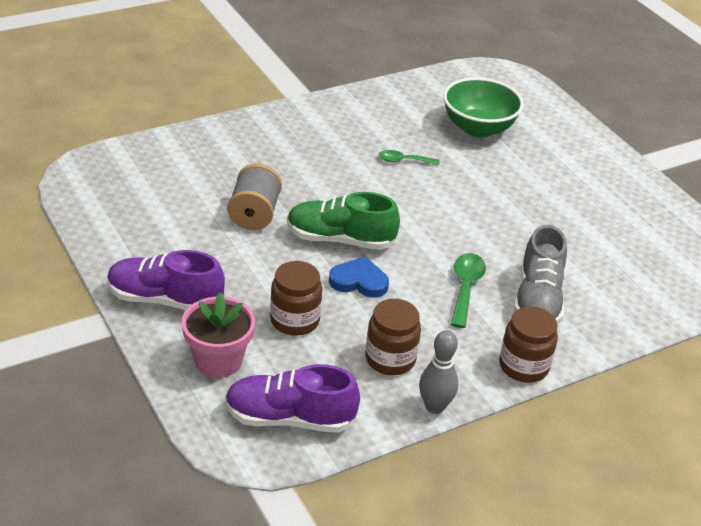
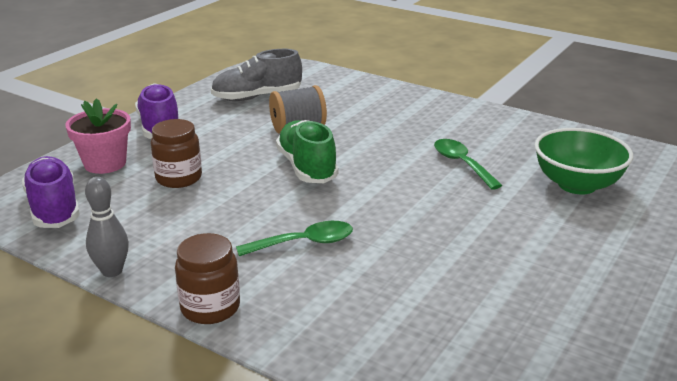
camera: 65 degrees right, 10 degrees down
(359, 281) = (258, 190): blue heart -> none
(390, 359) = (163, 232): brown jar -> none
(404, 161) = (462, 164): green spoon -> green spoon, size x1.52
(537, 300) = (329, 290): grey shoe -> grey shoe (257, 97)

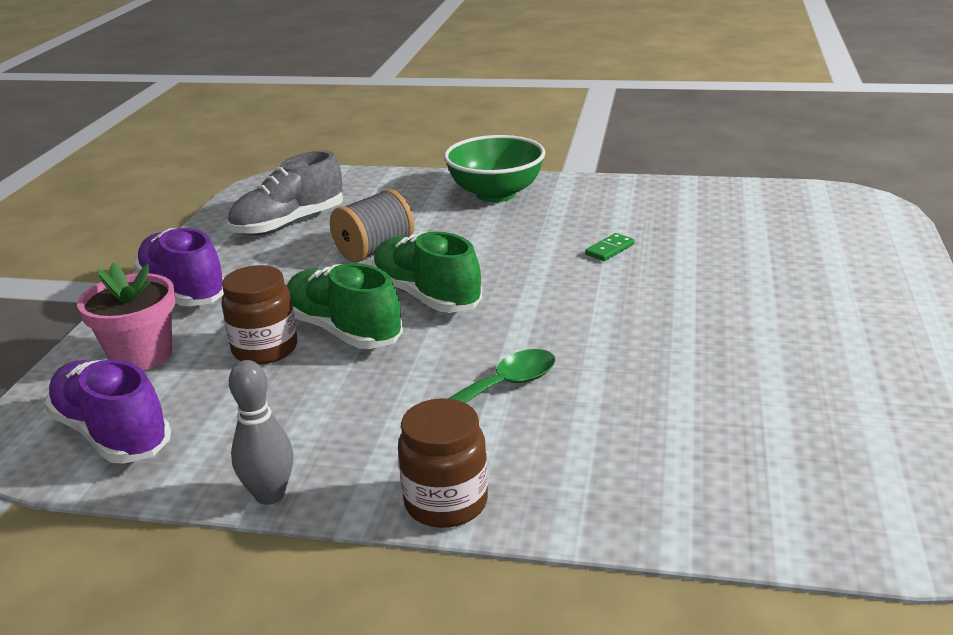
camera: 20 degrees left, 0 degrees up
(235, 178) = (344, 331): none -> green shoe
(462, 164) = (609, 249): green spoon -> green domino
(577, 185) = (753, 244): green bowl -> green bowl (496, 194)

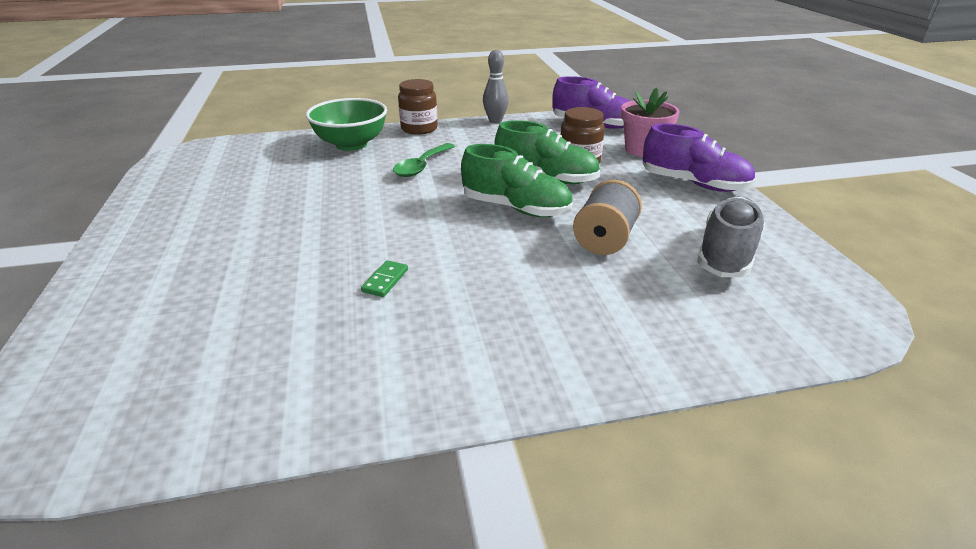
camera: 155 degrees right, 5 degrees up
(496, 194) = (563, 348): green bowl -> green bowl (351, 144)

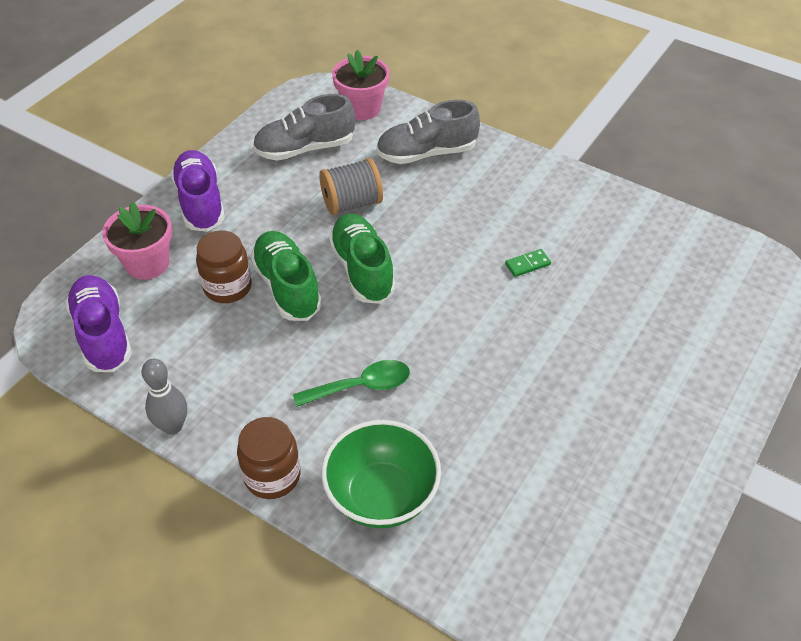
camera: 135 degrees left, 15 degrees up
(630, 321) = (427, 153): none -> grey shoe
(781, 324) = (362, 108): none -> pink flower pot

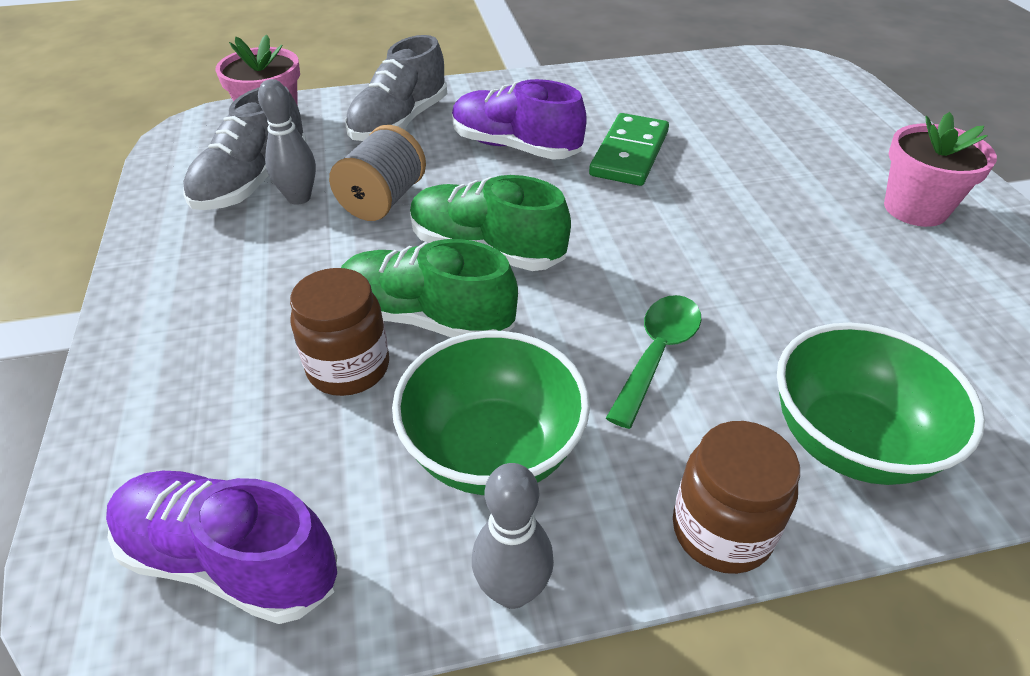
camera: 45 degrees left, 5 degrees down
(147, 263) = (186, 419): pink flower pot -> pink flower pot (915, 208)
(200, 203) = (179, 304): purple shoe -> purple shoe (515, 147)
(234, 370) = (493, 451): none -> green bowl
(315, 173) = (299, 198): none -> grey bowling pin
(527, 264) = (629, 154): green domino -> green domino, size x2.08

